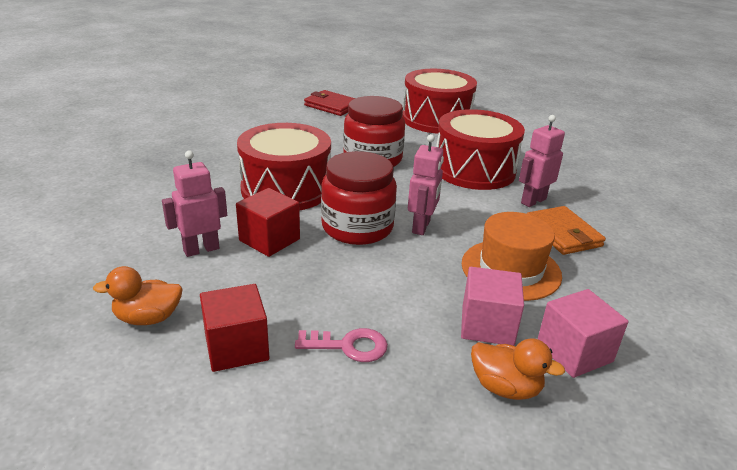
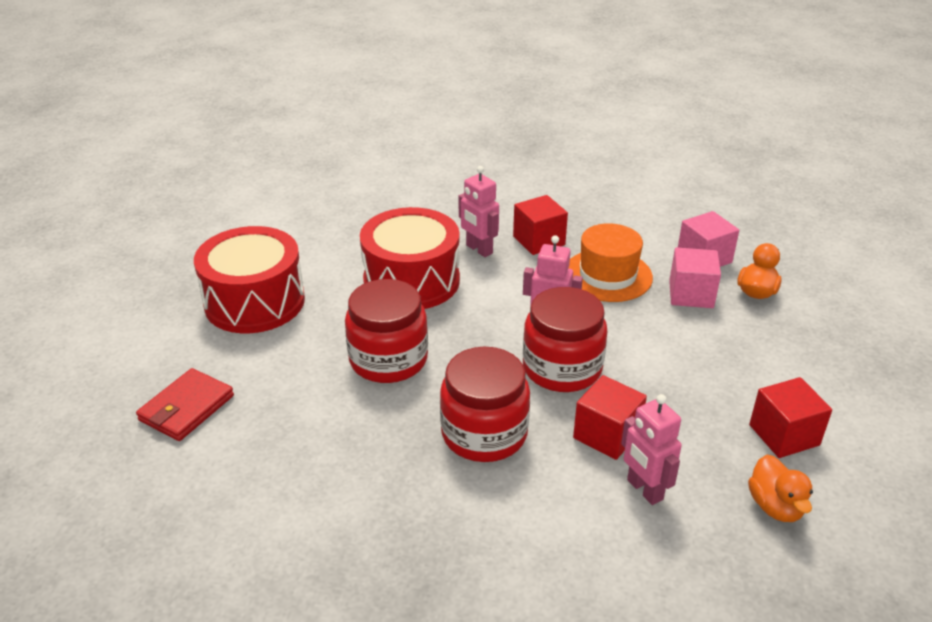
camera: 90 degrees left, 5 degrees up
(286, 189) = (484, 433): red drum -> red jar
(348, 346) = (750, 368): pink key -> none
(562, 234) = (539, 241): orange wallet -> red cube

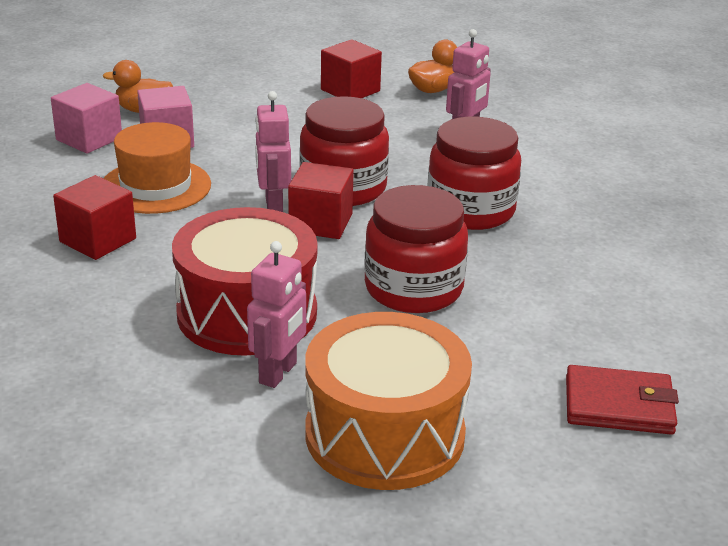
camera: 115 degrees left, 5 degrees down
(255, 302) = (384, 434): red drum -> orange drum
(479, 249) = (142, 279): pink robot -> pink robot (278, 373)
(607, 435) = (416, 156): red cube -> red cube (320, 223)

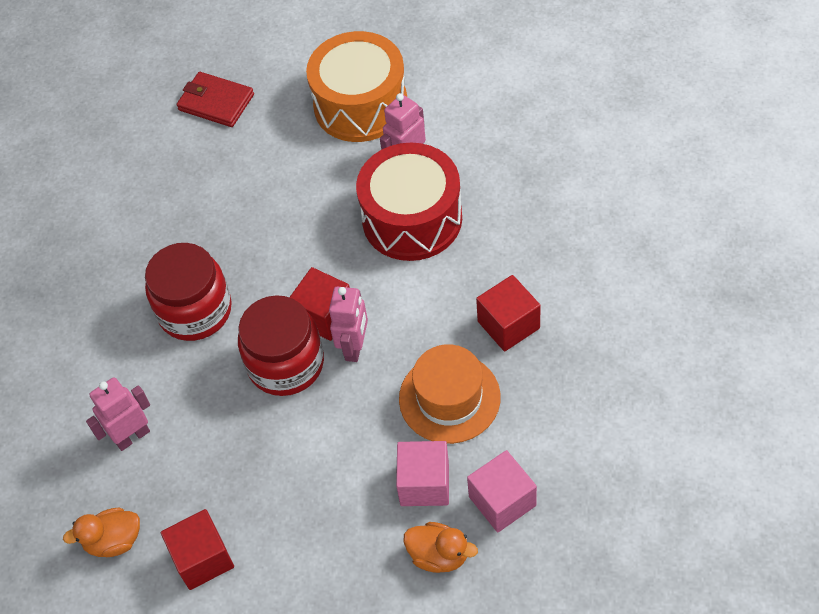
camera: 155 degrees left, 25 degrees up
(413, 289) = (287, 223): red jar -> none

